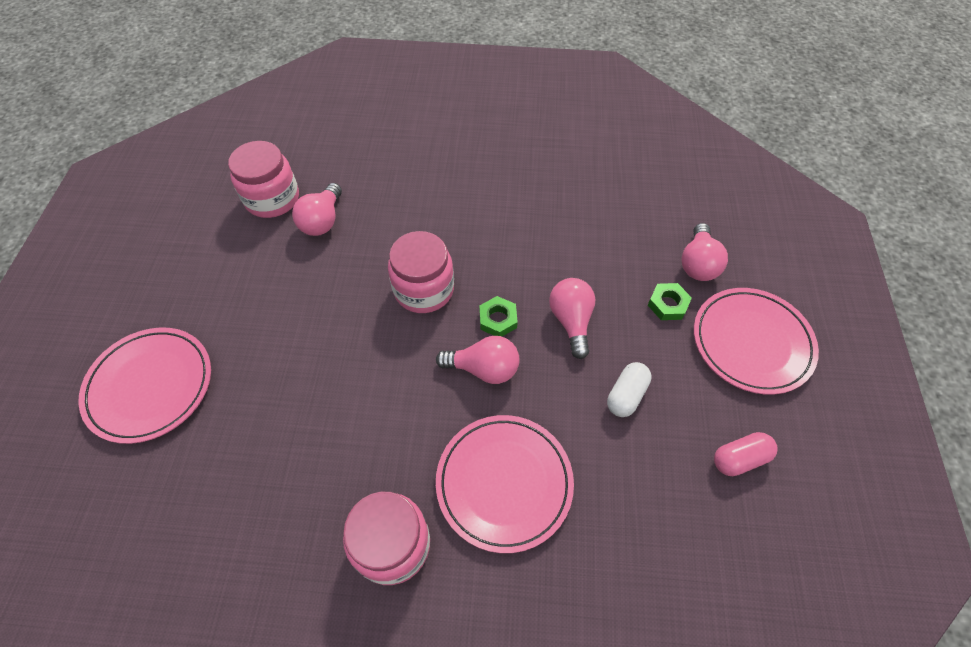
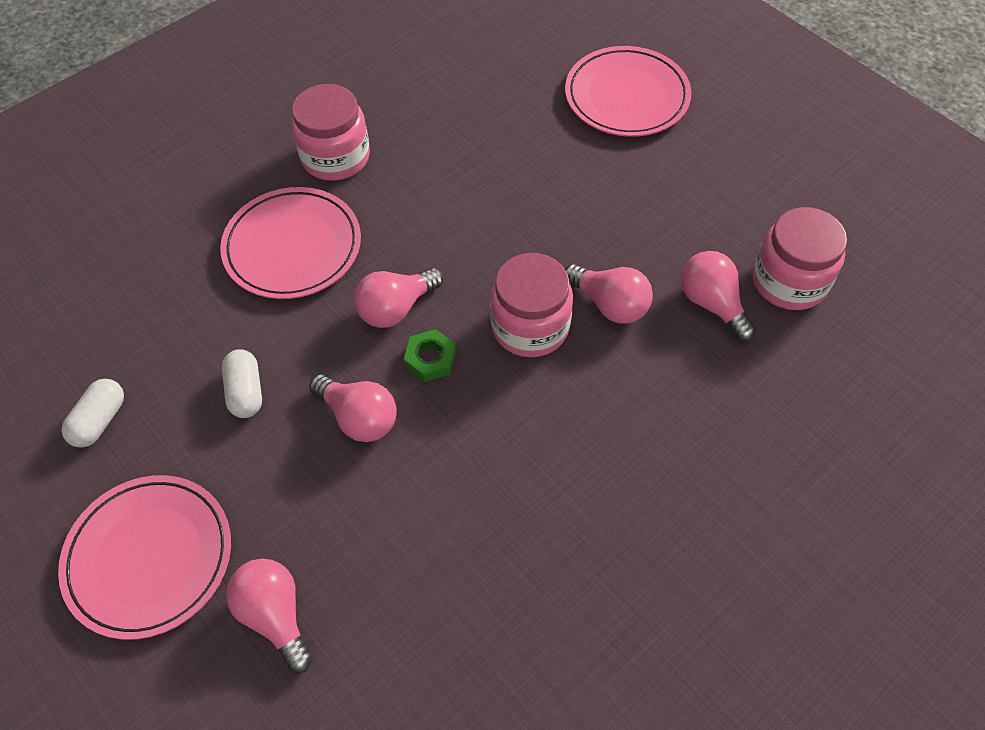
camera: 135 degrees right, 0 degrees up
(368, 264) = (610, 304): none -> pink light bulb
(667, 304) = (273, 525): green nut -> none
(739, 458) = (100, 421): pink capsule -> white capsule

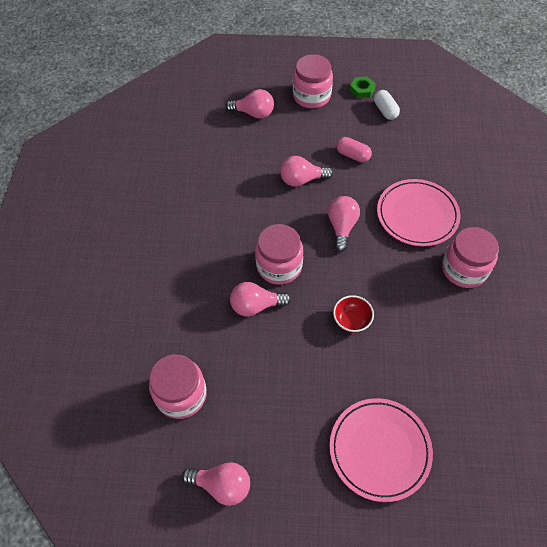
camera: 135 degrees right, 0 degrees up
(149, 557) = (311, 96): pink plate -> pink jar
(246, 392) = (352, 155): white capsule -> pink capsule
(430, 359) = (303, 220): green nut -> green nut (362, 90)
(519, 206) = (351, 320): none -> red bowl
(712, 304) = (209, 347): pink light bulb -> pink light bulb (222, 485)

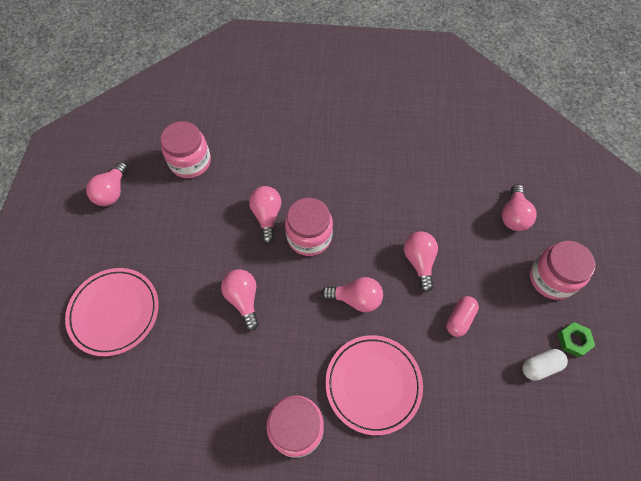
camera: 90 degrees right, 5 degrees up
(351, 320) = (243, 299): red bowl -> pink light bulb

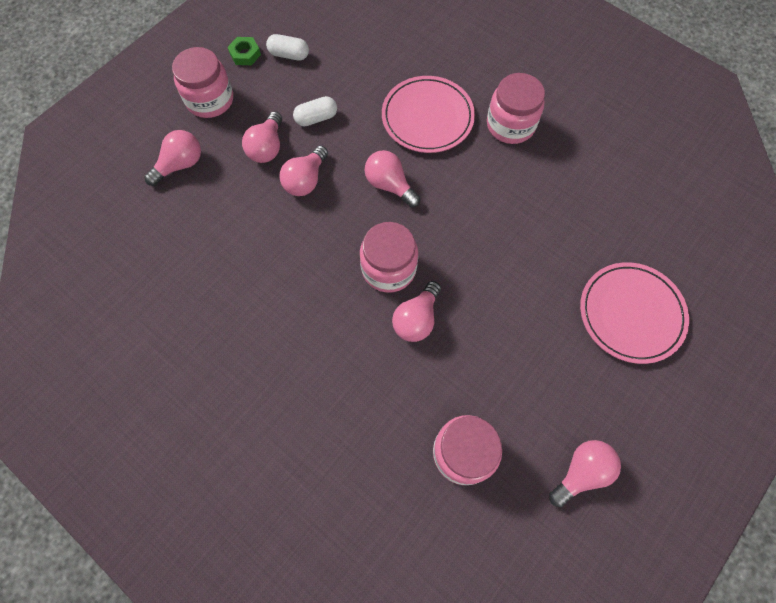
camera: 145 degrees left, 5 degrees up
(243, 299) = (494, 248): pink light bulb -> pink light bulb (267, 147)
(459, 319) = (316, 118): pink capsule -> white capsule

